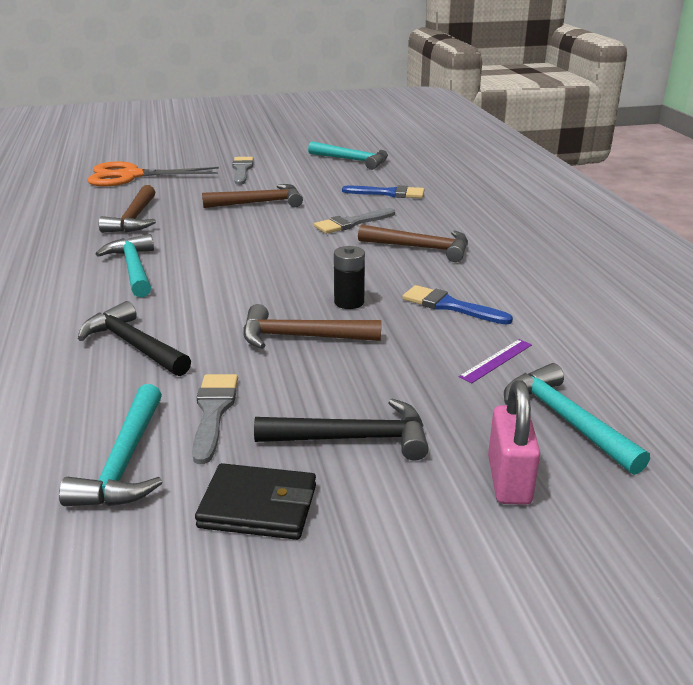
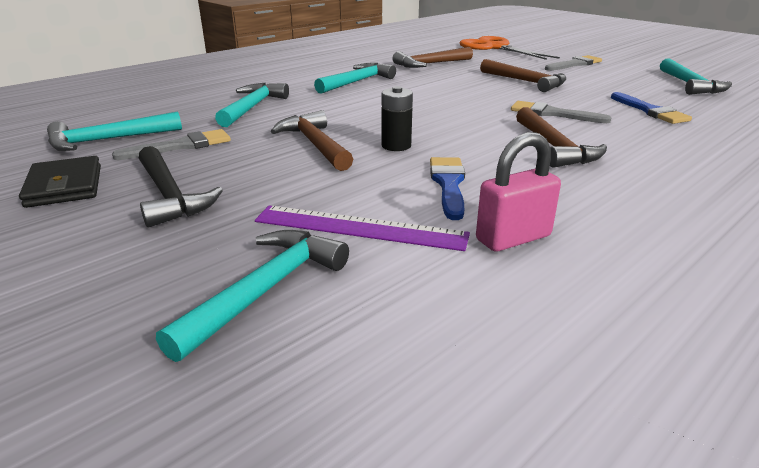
camera: 60 degrees right, 0 degrees up
(133, 345) = (252, 107): black hammer -> turquoise hammer
(496, 360) = (360, 228): purple ruler -> purple ruler, size x1.79
(509, 480) = (129, 277): pink padlock -> pink padlock (513, 238)

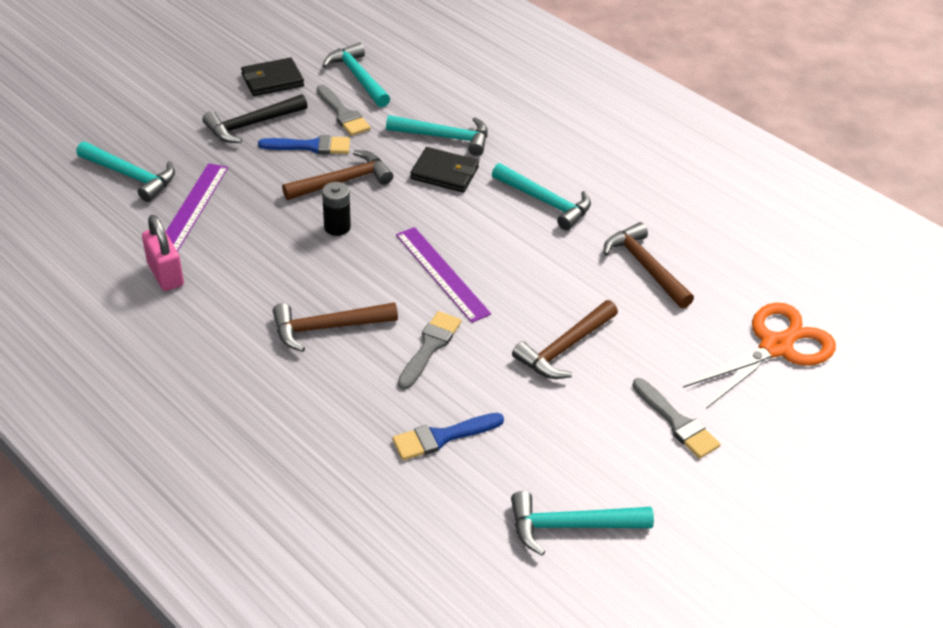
camera: 85 degrees right, 15 degrees up
(311, 108) = (444, 173): none -> black wallet
(448, 184) = (253, 252): blue brush -> blue brush (311, 146)
(456, 110) = (442, 273): none -> purple ruler

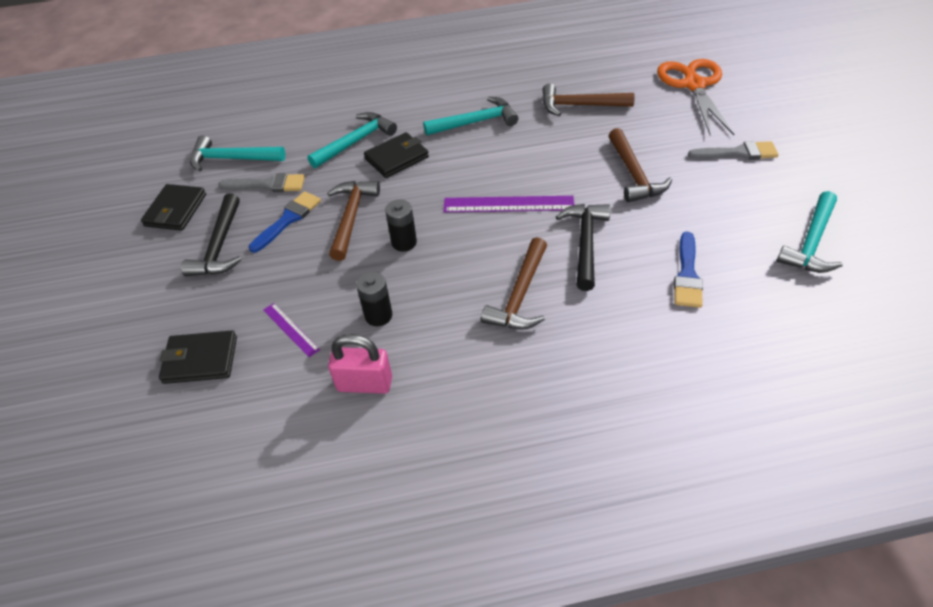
camera: 50 degrees left, 5 degrees up
(131, 176) = (200, 360): turquoise hammer -> black wallet
(192, 208) = (291, 329): purple ruler -> purple ruler, size x0.56
(241, 250) = (378, 315): none -> black battery
(430, 347) = (585, 243): grey brush -> black hammer

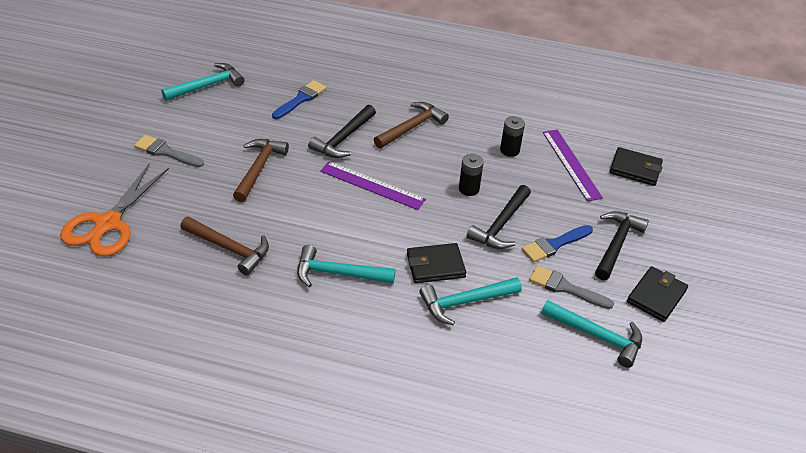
camera: 160 degrees left, 5 degrees down
(291, 329) = (571, 164): purple ruler -> purple ruler, size x1.79
(351, 217) = (500, 225): brown hammer -> black hammer
(364, 384) = (533, 120): pink padlock -> none

